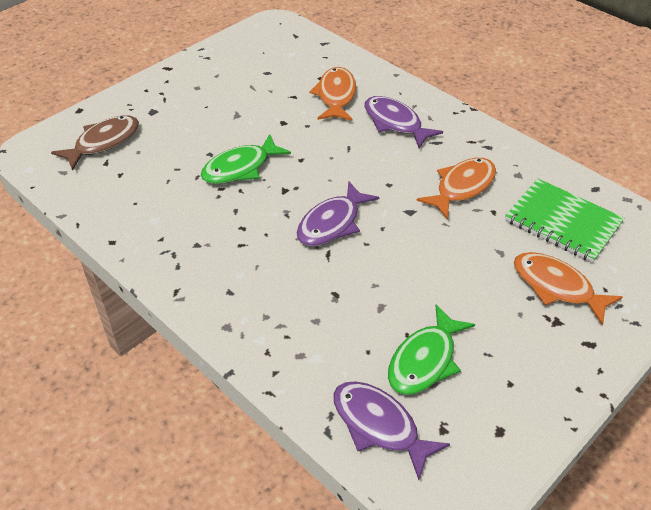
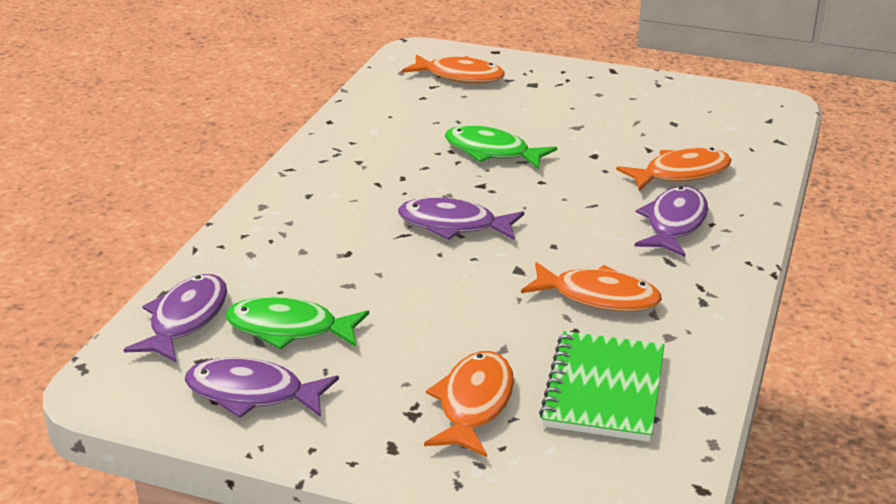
camera: 65 degrees right, 15 degrees down
(103, 142) = (459, 76): brown fish -> orange fish
(501, 406) = (252, 394): none -> purple fish

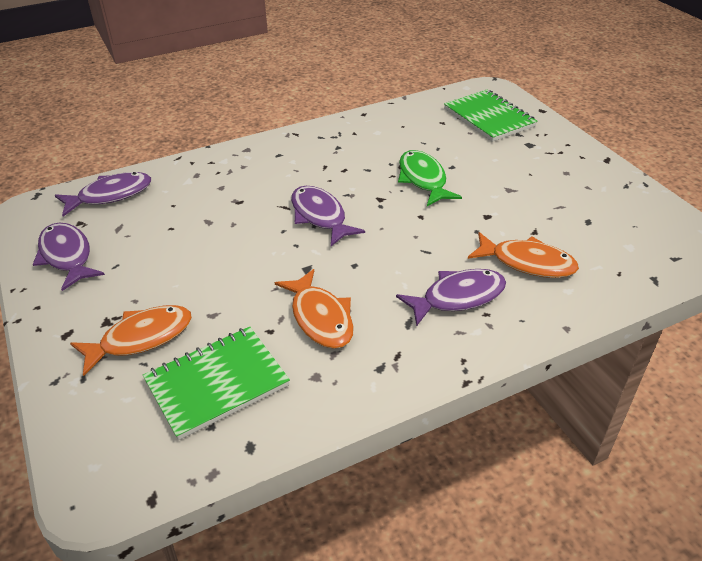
camera: 45 degrees right, 10 degrees up
(289, 329) = (140, 230): green fish -> none
(459, 76) = (489, 118): orange fish -> green notebook

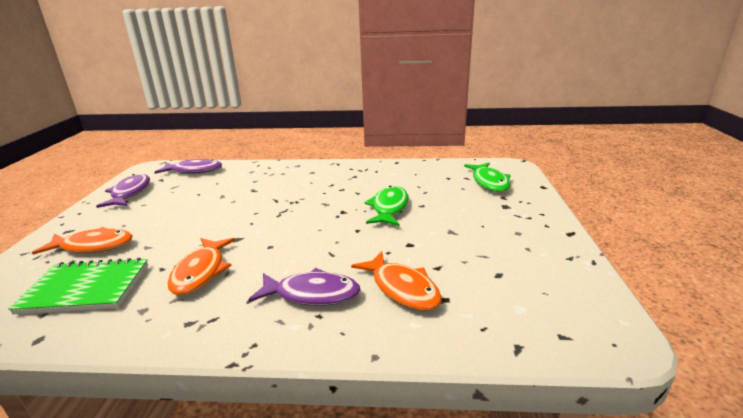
camera: 30 degrees right, 15 degrees down
(320, 216) = (289, 211): purple fish -> none
(489, 118) = (489, 182): green notebook -> green fish

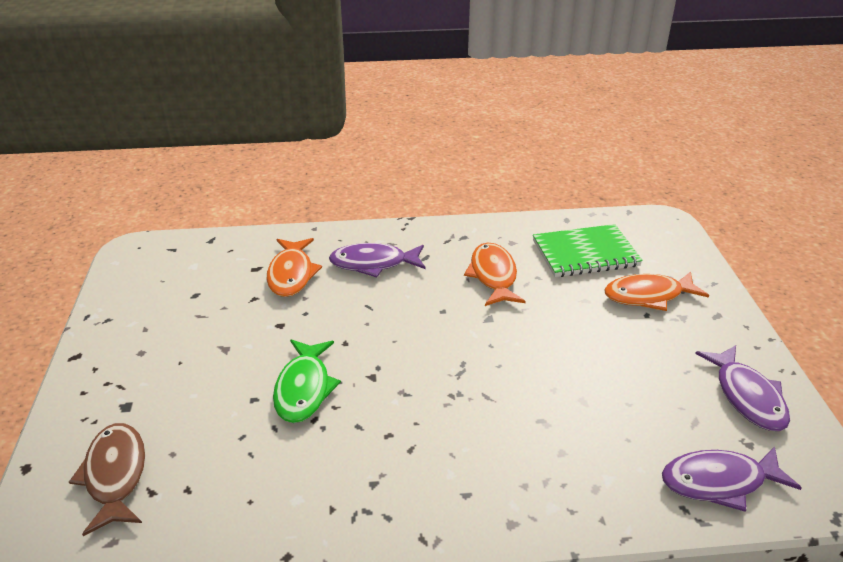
camera: 170 degrees right, 10 degrees up
(402, 288) = (291, 274): orange fish -> orange fish turned 135 degrees counterclockwise
(489, 182) = (115, 475): green fish -> brown fish

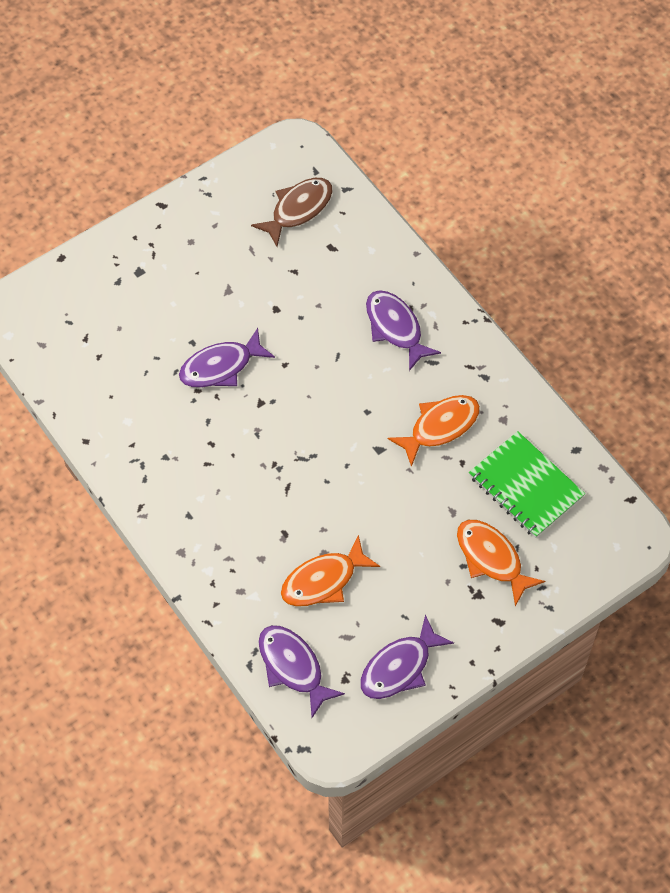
camera: 60 degrees right, 25 degrees up
(115, 475) = (84, 310): brown fish -> brown fish (298, 209)
(291, 274) = (340, 277): orange fish -> orange fish (323, 580)
(304, 388) = (221, 367): green fish -> purple fish

